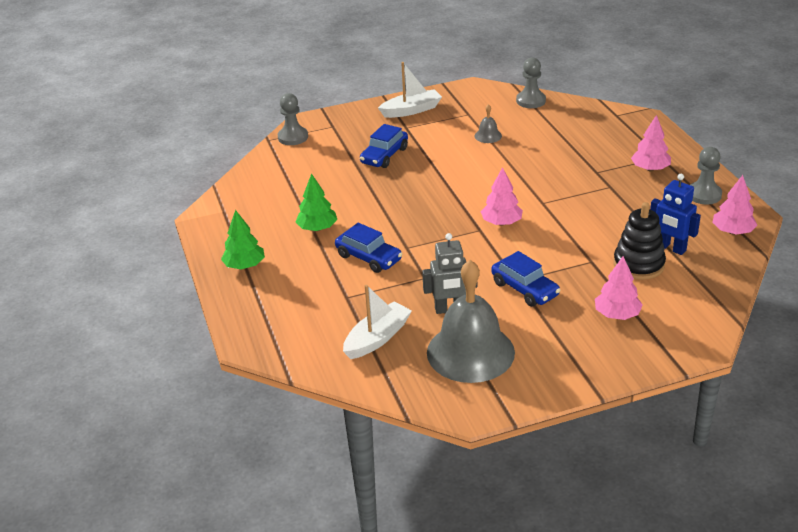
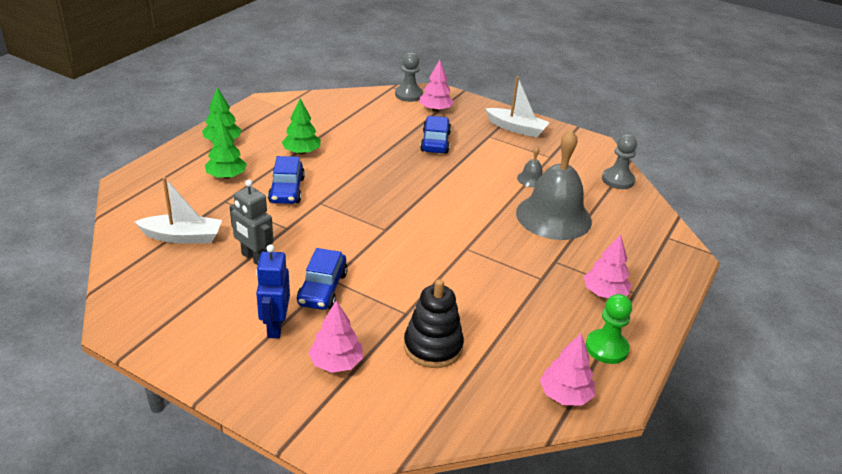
camera: 45 degrees right, 0 degrees up
(308, 283) = (226, 176): none -> green tree
(384, 156) = (435, 142): blue car -> blue car turned 105 degrees clockwise
(470, 352) = (203, 293): grey bell -> grey bell (553, 216)
(501, 223) = (409, 237): pink tree -> pink tree (435, 110)
(671, 248) = (484, 359): blue robot -> blue robot (275, 326)
(704, 195) = (606, 348): grey pawn -> green pawn

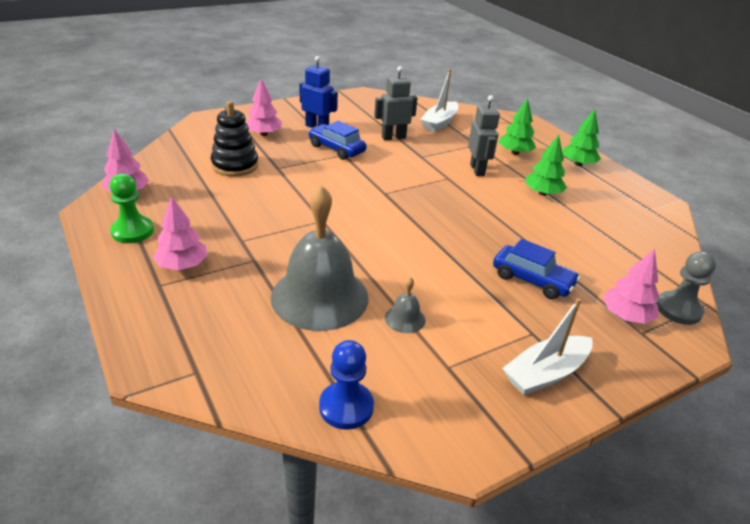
camera: 120 degrees right, 0 degrees up
(287, 190) = (477, 170): blue car -> grey robot
(617, 180) = (346, 407): grey pawn -> blue pawn

